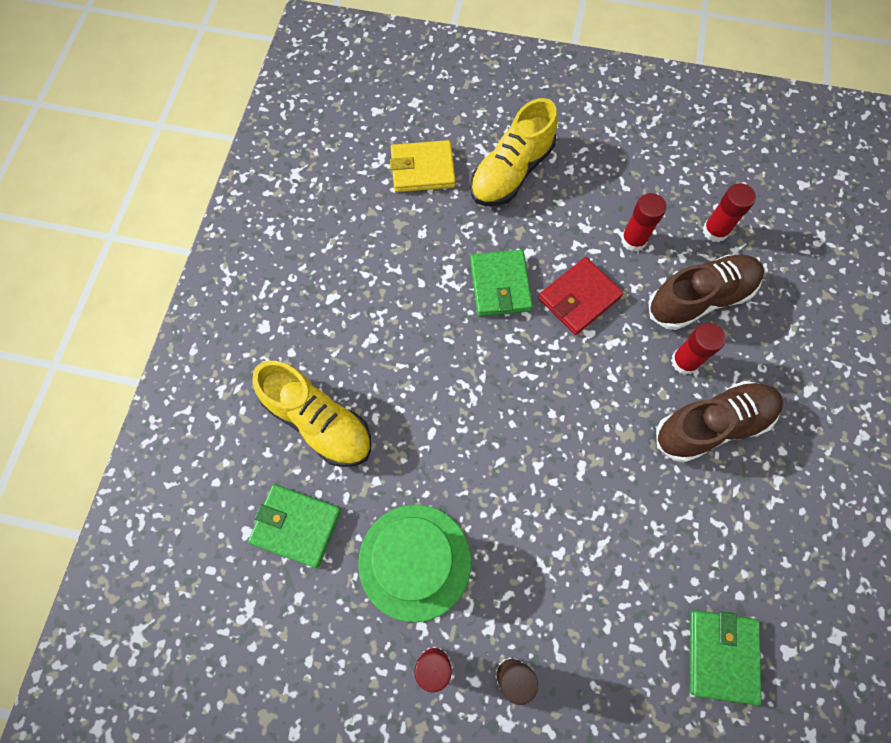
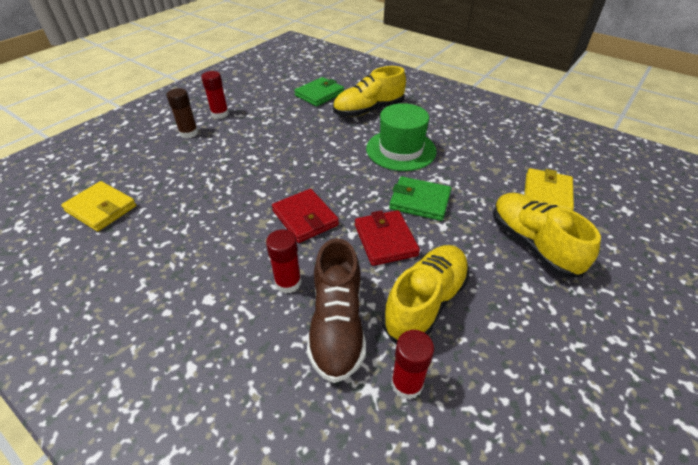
camera: 115 degrees right, 25 degrees down
(415, 561) = (270, 120): green hat -> green hat (401, 150)
(593, 392) = (305, 218): none -> red wallet
(633, 240) = (425, 302): red glue stick -> yellow shoe
(712, 425) = (226, 274): brown shoe -> none
(721, 655) = (101, 208): green wallet -> yellow wallet

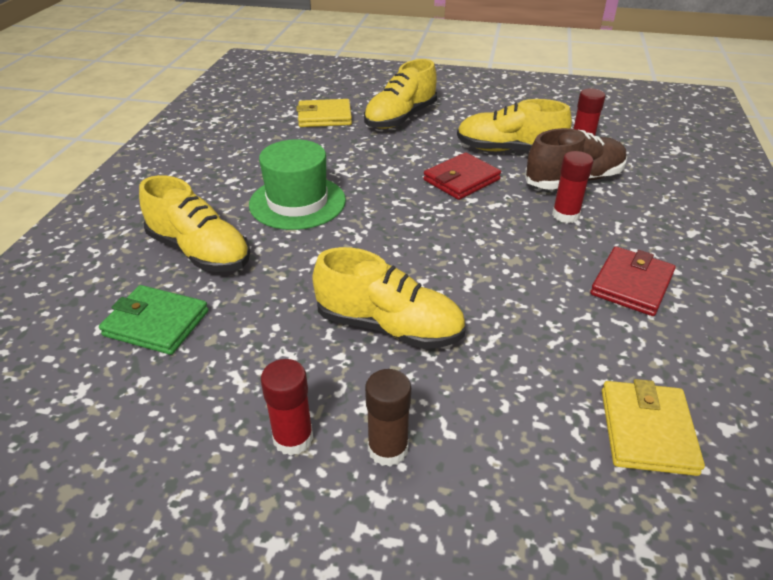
camera: 115 degrees left, 5 degrees down
(254, 153) = (389, 327): none -> yellow shoe
(305, 218) = (478, 233): red wallet -> red wallet (631, 284)
(419, 201) = (388, 173): green wallet -> none

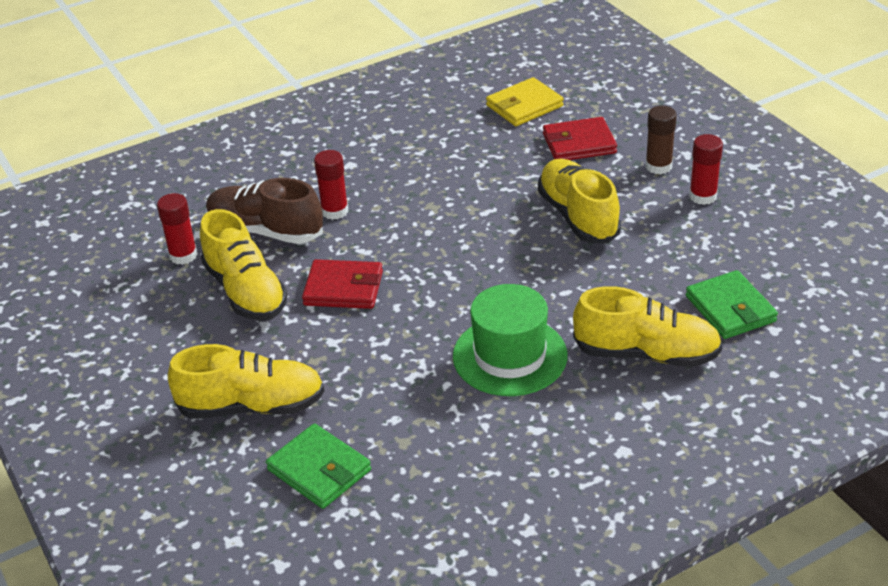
camera: 130 degrees left, 0 degrees up
(200, 252) = (646, 354): yellow shoe -> yellow shoe turned 105 degrees clockwise
(324, 117) = (319, 470): yellow wallet -> green wallet
(631, 284) = (395, 152): red wallet -> red wallet (579, 143)

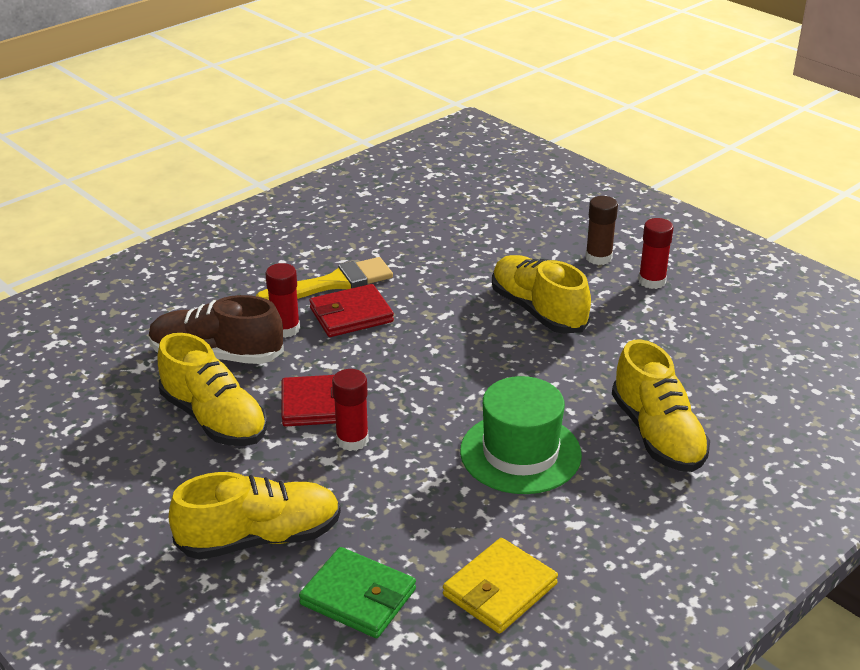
camera: 15 degrees left, 5 degrees down
(183, 255) = (132, 389): red glue stick -> red glue stick (352, 440)
(392, 169) = (333, 283): none -> yellow brush
(524, 106) = (446, 213): yellow wallet -> yellow wallet (500, 590)
(579, 143) = (513, 243): red wallet -> red wallet (351, 315)
(646, 354) = (657, 435): yellow shoe -> yellow shoe turned 75 degrees clockwise
(730, 309) = (721, 383): green wallet -> none

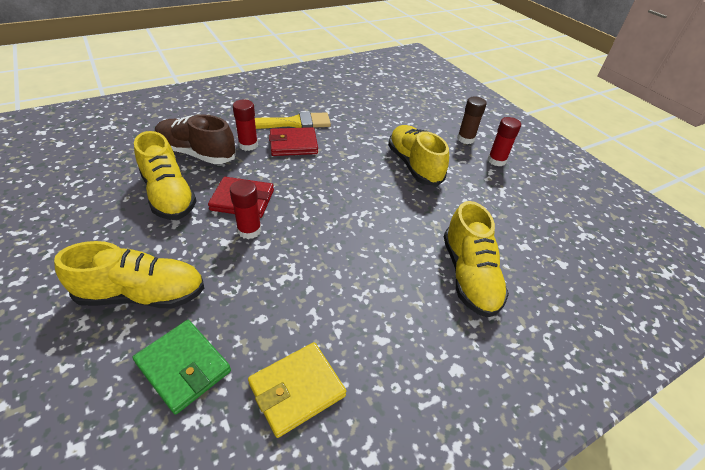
camera: 10 degrees right, 10 degrees up
(520, 453) = (362, 267): green hat -> none

